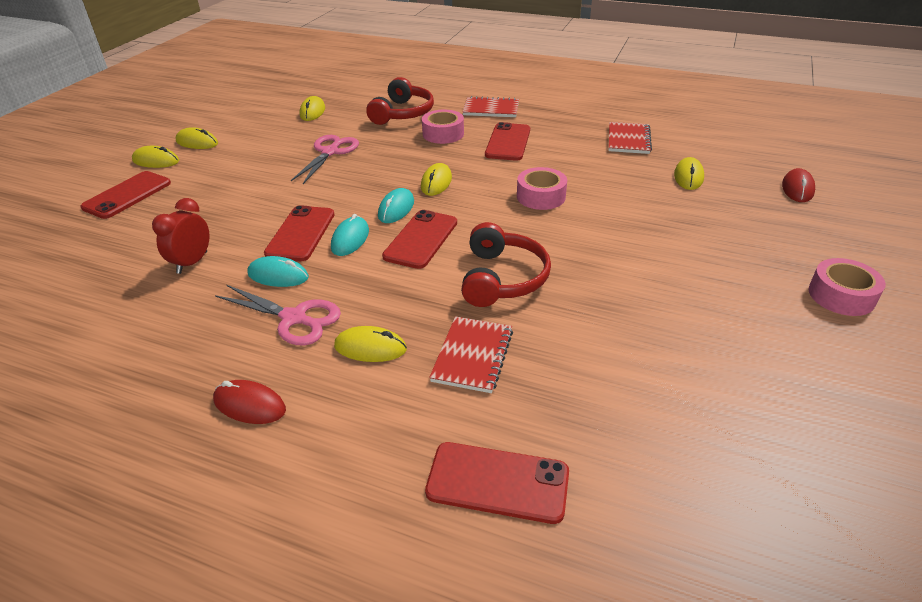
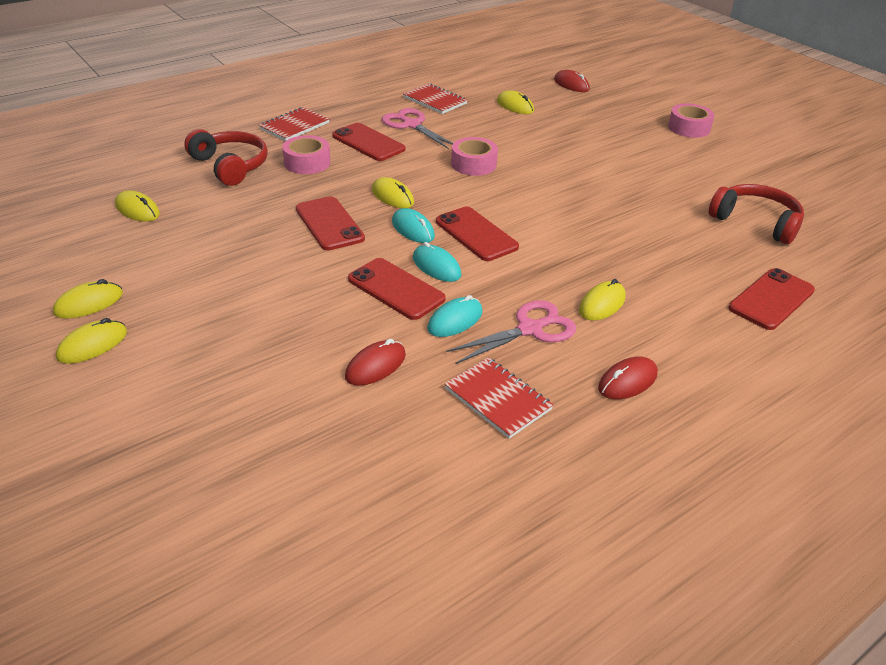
camera: 60 degrees left, 0 degrees up
(127, 195) = (158, 384): red phone -> red phone (329, 224)
(192, 263) = (375, 366): red clock -> red mouse
(330, 152) = (253, 228): pink scissors -> pink scissors (411, 125)
(472, 356) = (646, 265): red notebook -> red notebook (498, 399)
(503, 278) = (567, 220): red headphones -> red headphones (756, 222)

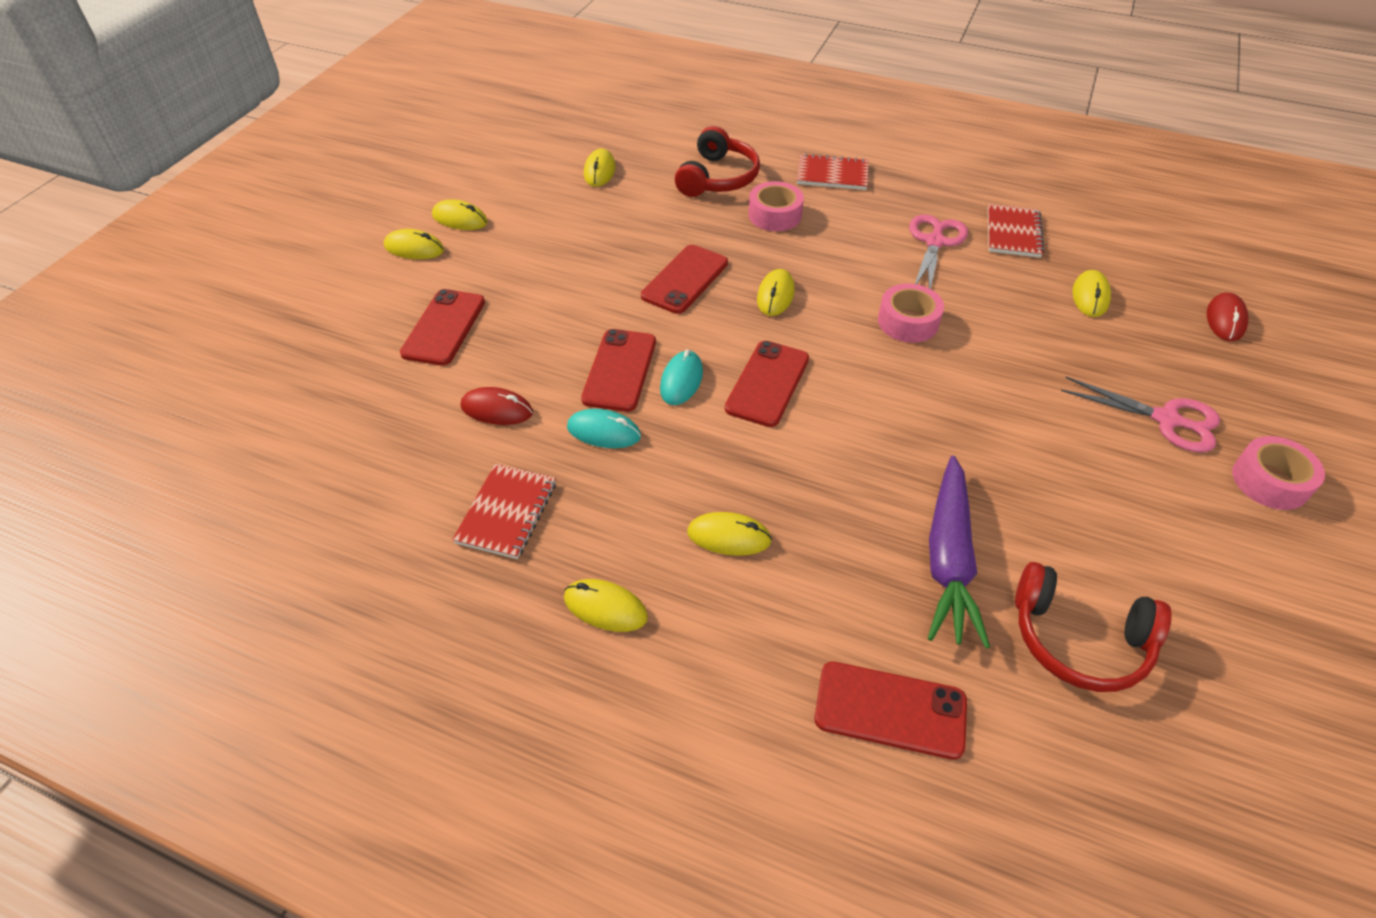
camera: 60 degrees right, 10 degrees up
(368, 143) = (859, 232): red phone -> red phone (444, 327)
(413, 229) = (731, 335): turquoise mouse -> none
(530, 329) = (634, 493): pink scissors -> pink scissors (1166, 420)
(627, 381) = (605, 607): red mouse -> yellow mouse
(677, 235) = (948, 559): none -> purple carrot
(756, 222) = (1079, 640): red headphones -> red headphones turned 105 degrees clockwise

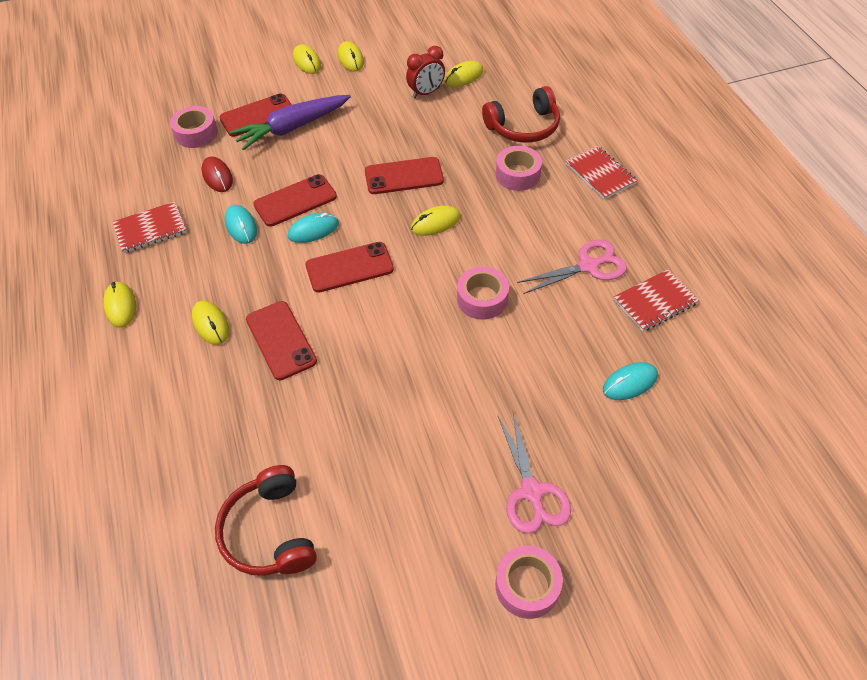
camera: 50 degrees right, 5 degrees up
(397, 390) = (196, 133): none -> pink tape
(587, 203) = (426, 93): none -> red clock
(890, 710) = (145, 464): red phone -> red phone (281, 340)
(948, 559) = (280, 433): purple carrot -> purple carrot (292, 128)
(1090, 296) = (629, 383): yellow mouse -> turquoise mouse
(1225, 320) = (701, 481): red mouse -> none

